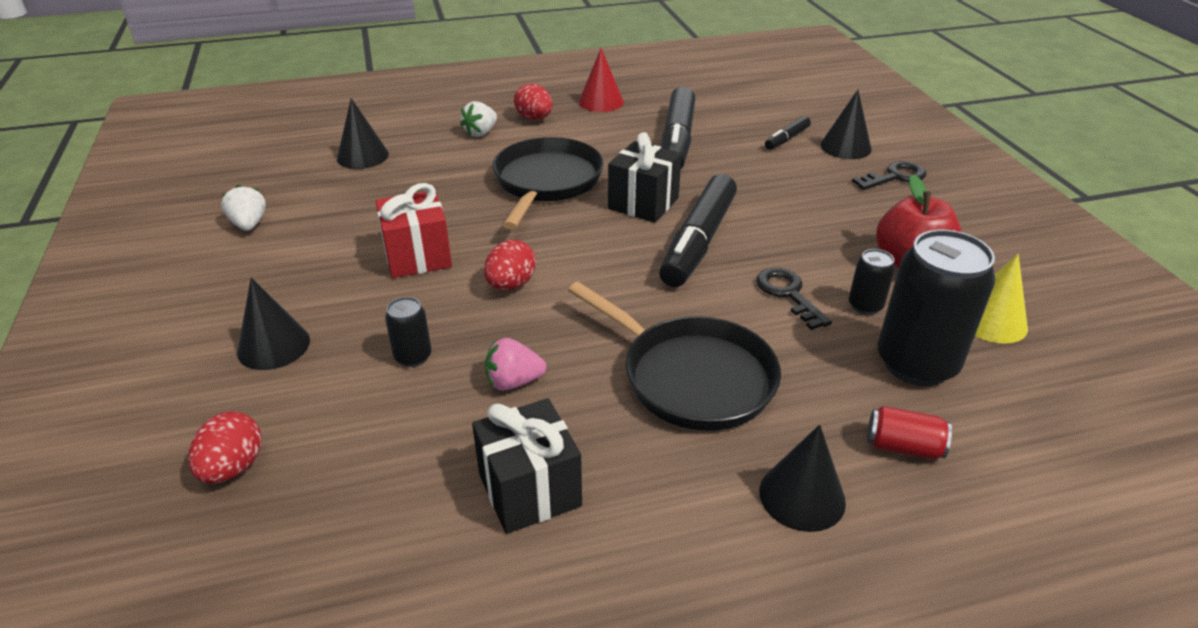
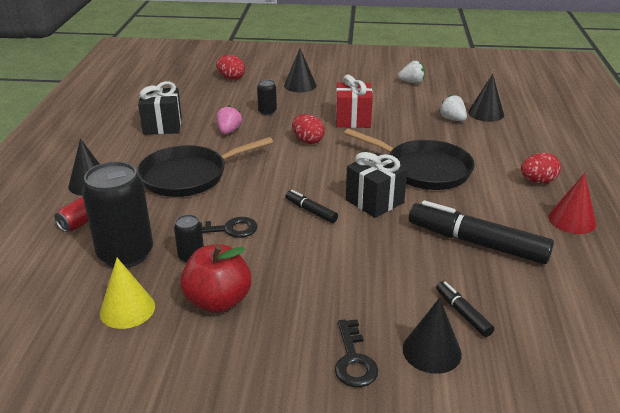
camera: 110 degrees right, 5 degrees down
(481, 133) = (514, 156): white strawberry -> white strawberry (452, 119)
(698, 242) = (311, 211): black marker -> black marker, size x0.48

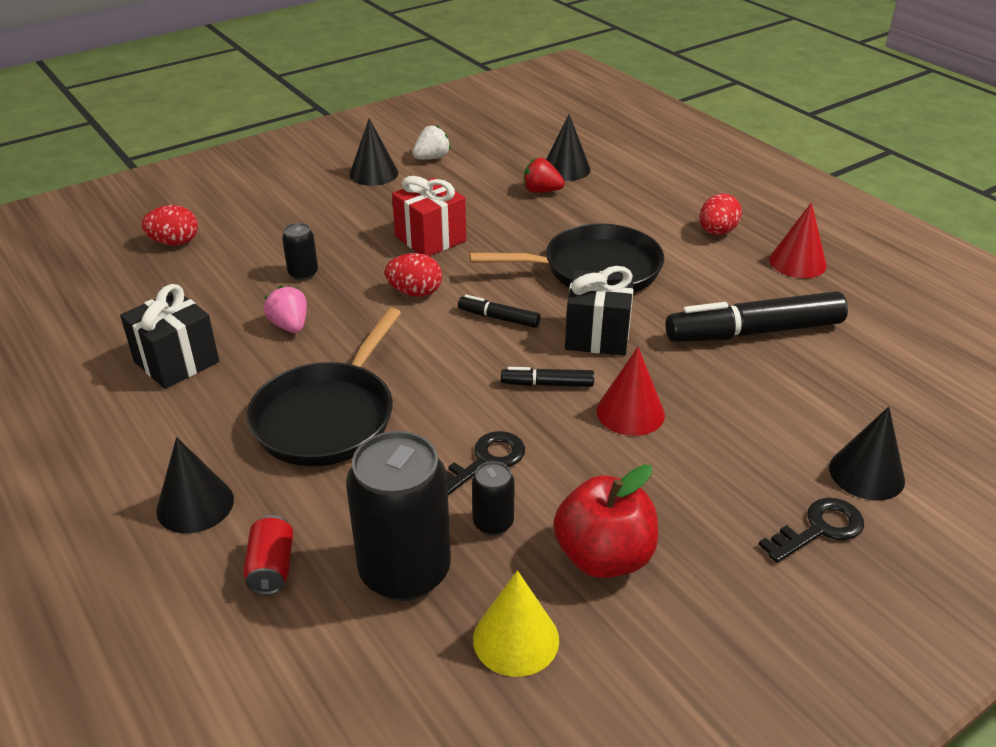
camera: 40 degrees left, 5 degrees up
(300, 85) = (294, 216): black cone -> black cone (373, 173)
(335, 245) = (630, 412): none -> red cone
(353, 359) = (819, 529): black key -> black key turned 75 degrees counterclockwise
(452, 119) = (541, 191): white strawberry -> red strawberry
(462, 313) = (839, 417): black marker -> black marker (498, 318)

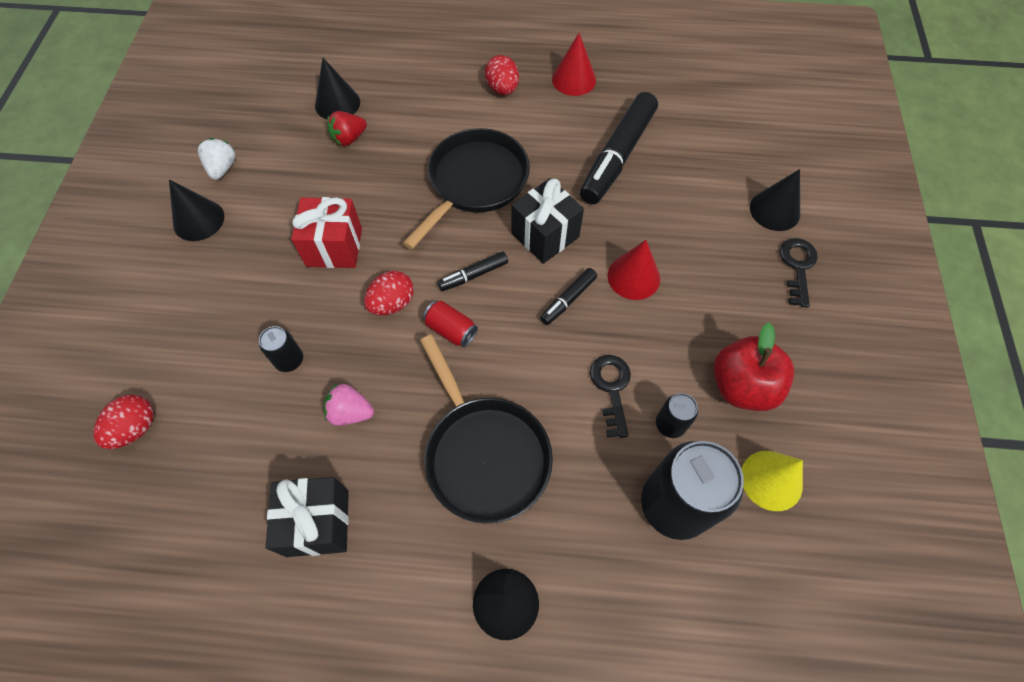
camera: 50 degrees left, 25 degrees up
(271, 568) = (610, 587): red can -> red can (451, 330)

